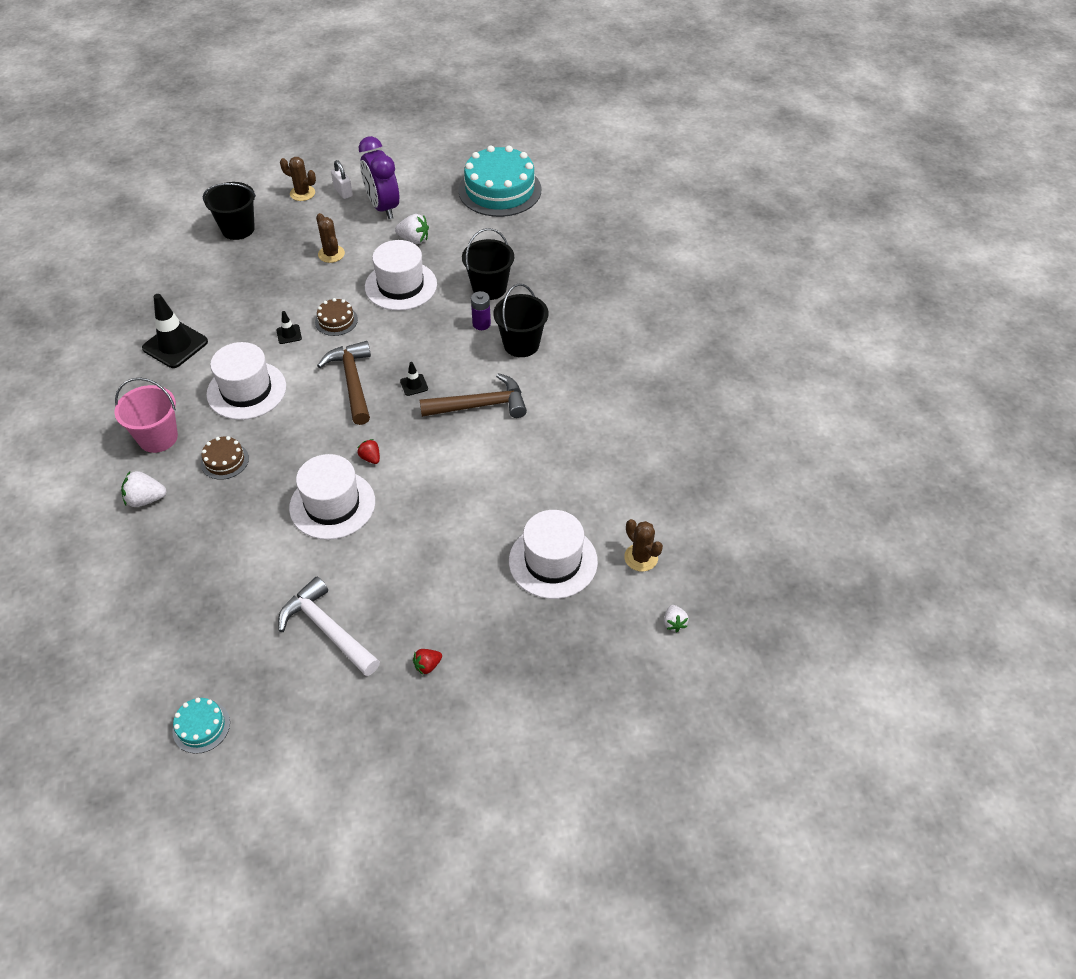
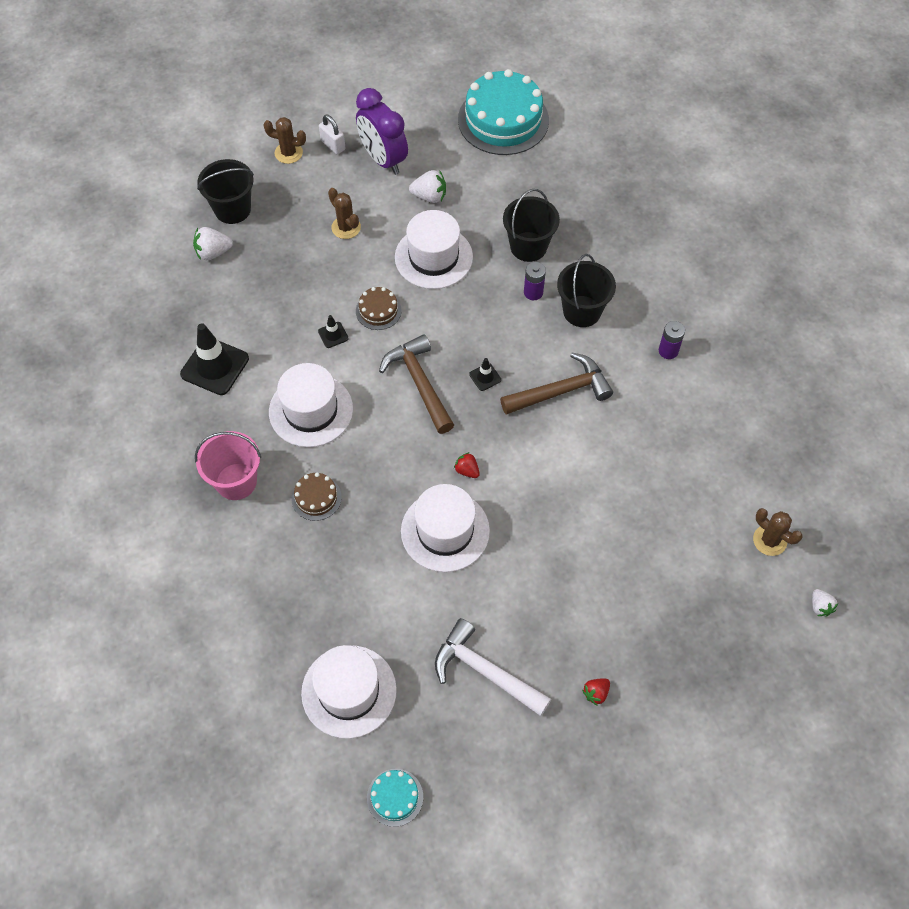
camera: 10 degrees left, 10 degrees up
(146, 499) = (249, 556): white strawberry -> white strawberry (213, 252)
(553, 561) = (685, 558): white hat -> white hat (349, 691)
(592, 386) = (668, 351): none -> purple battery

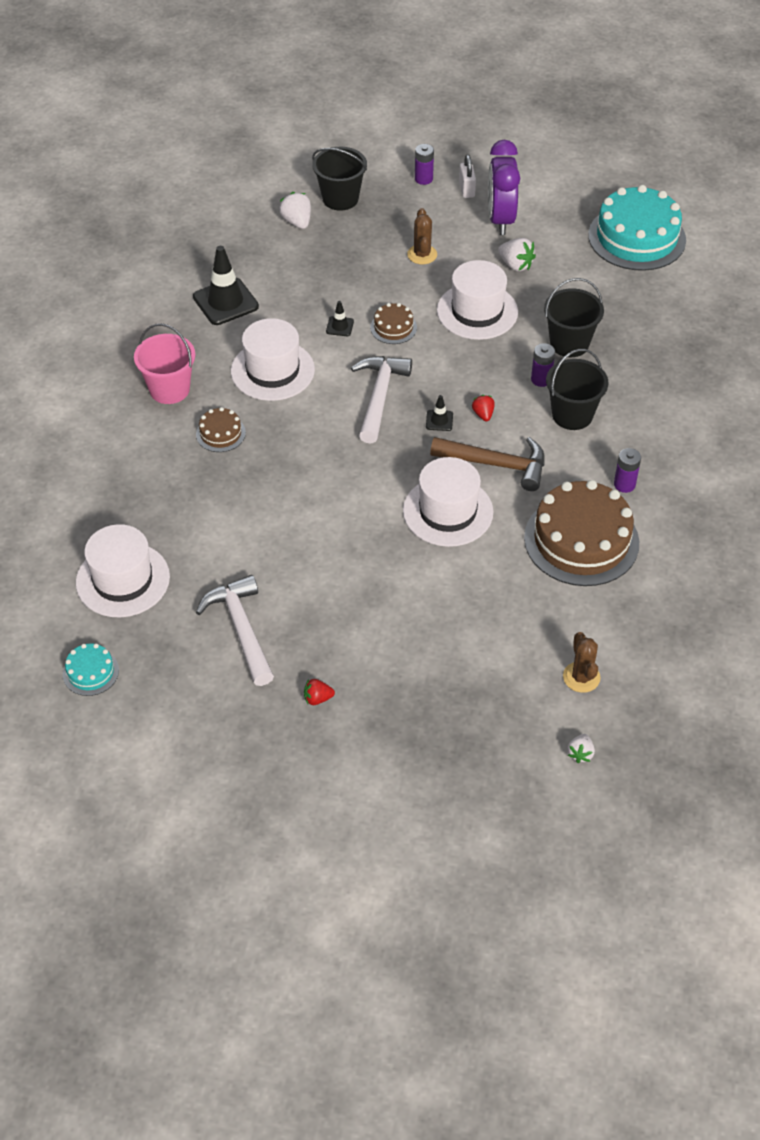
camera: 35 degrees right, 10 degrees down
(213, 252) = (297, 222): white strawberry -> white strawberry turned 45 degrees clockwise
(288, 153) = (423, 179): brown cactus -> purple battery
(419, 383) = (379, 396): brown hammer -> white hammer
(445, 531) = (301, 512): white hat -> white hat (448, 511)
(467, 470) = (360, 479): red strawberry -> red strawberry (483, 414)
(676, 420) = (581, 540): none -> brown cake

